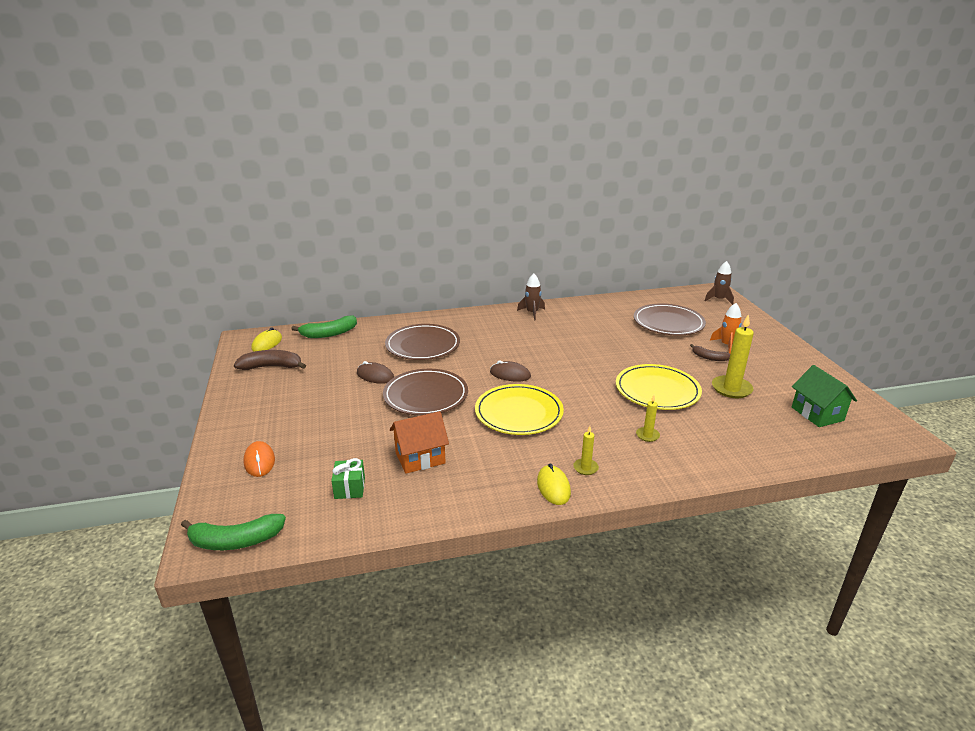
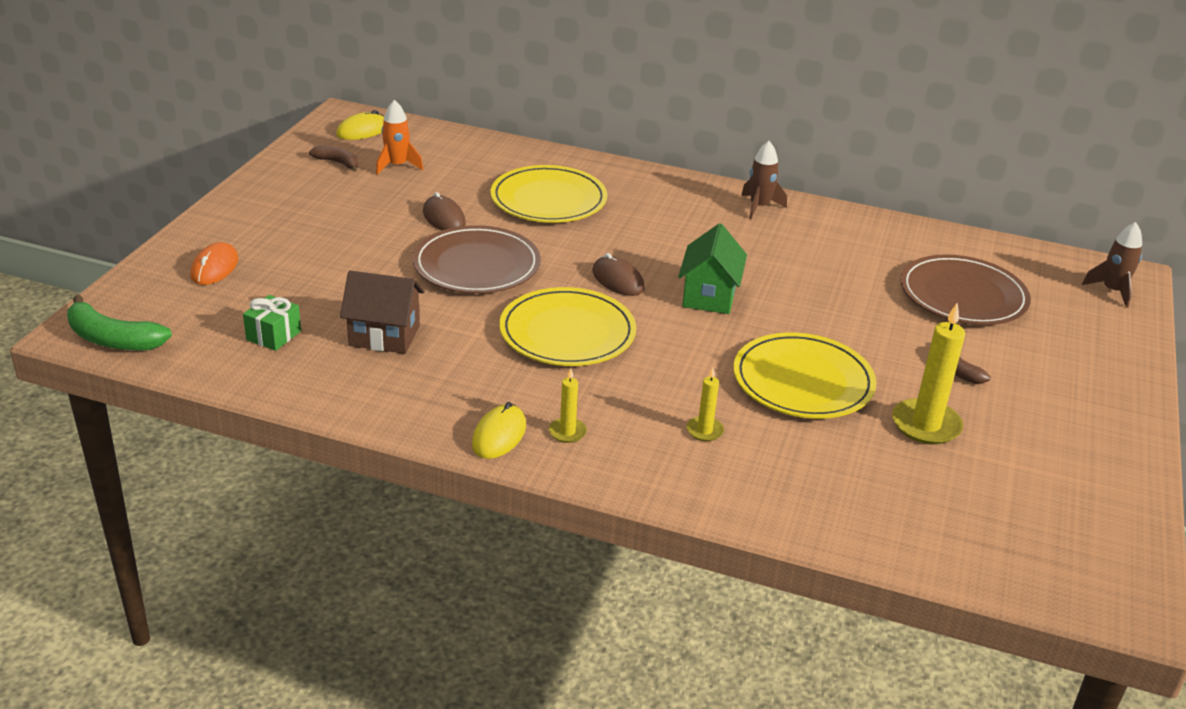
camera: 30 degrees right, 5 degrees up
(271, 367) = (337, 163): brown banana -> brown banana, size x0.61
(329, 334) = (448, 143): green banana -> none
(420, 458) = (384, 336): orange house -> brown house
(423, 345) = (548, 200): brown plate -> yellow plate
(726, 345) = (1015, 364): orange rocket -> orange rocket (397, 166)
(817, 414) = (1018, 514): green house -> green house (709, 296)

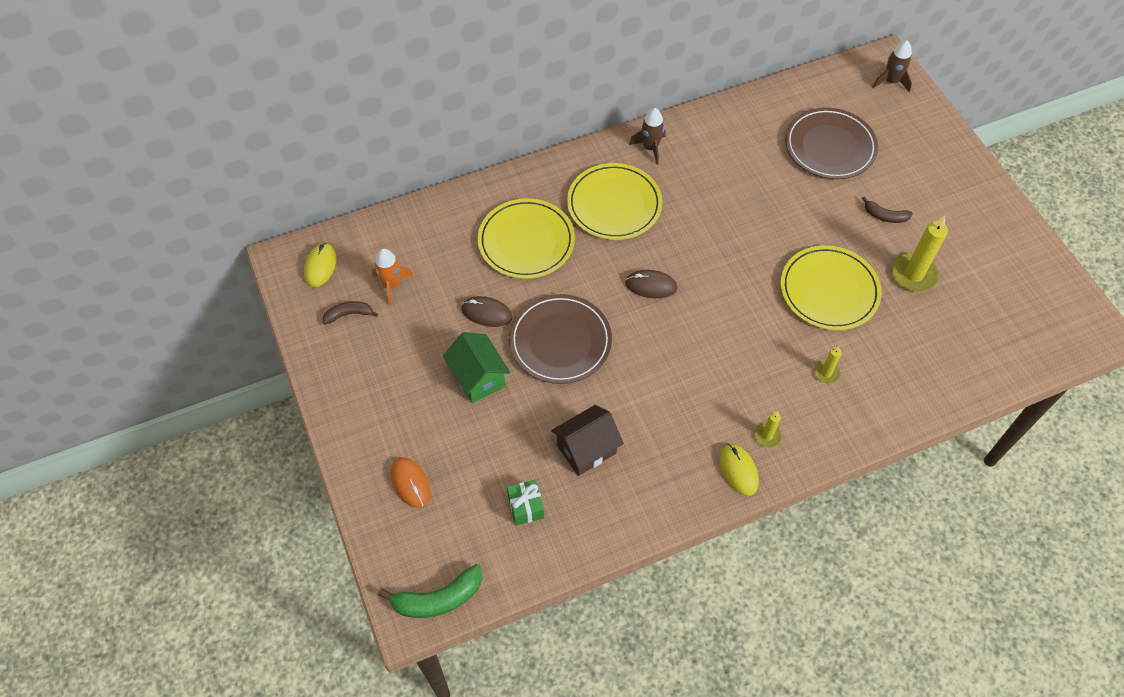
camera: 40 degrees left, 25 degrees up
(567, 332) = (677, 356): yellow plate -> yellow plate (614, 204)
(709, 296) = (712, 258): green house -> green house (478, 378)

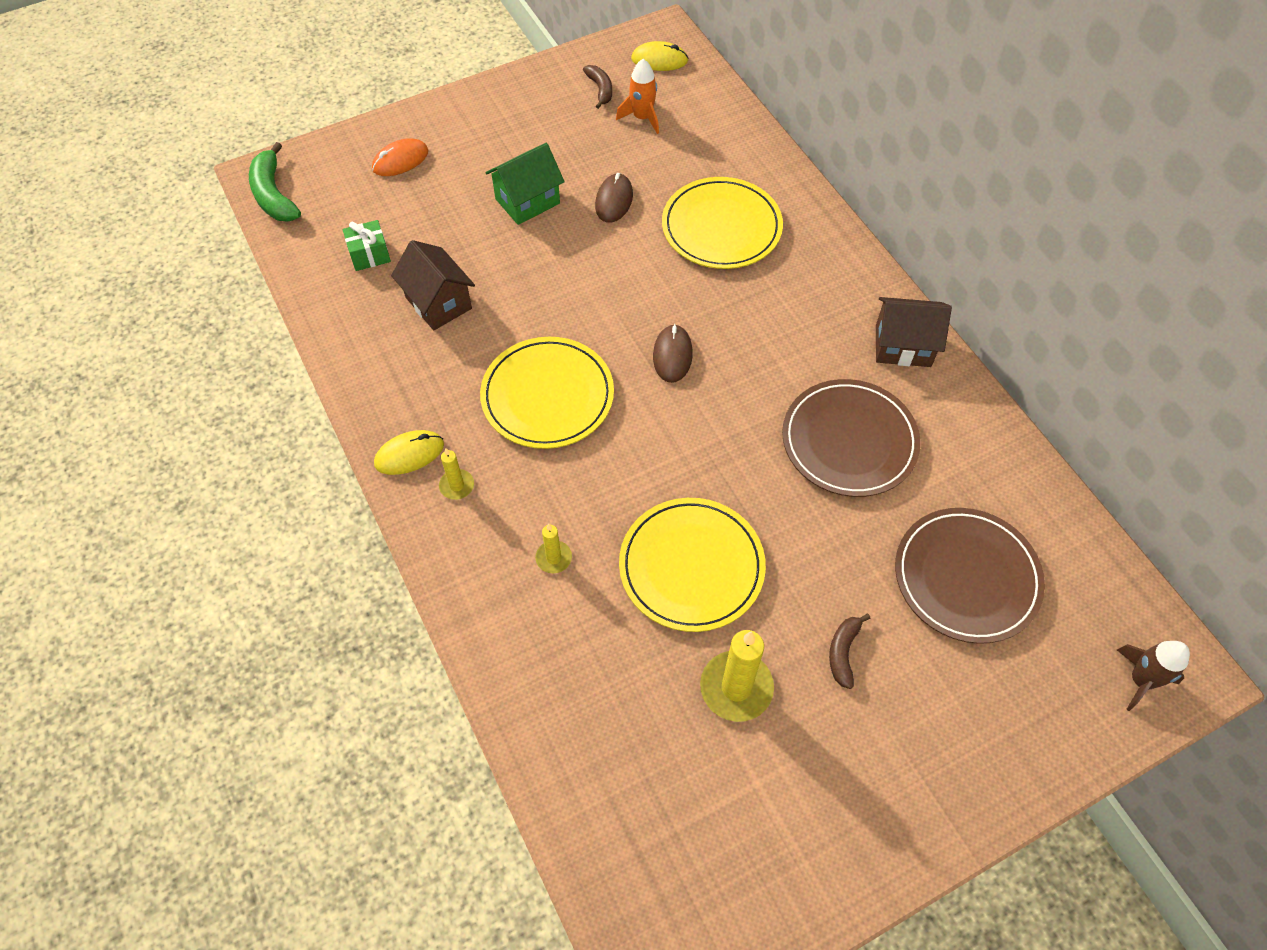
camera: 85 degrees right, 0 degrees up
(560, 341) = (581, 269): brown plate -> brown plate (849, 441)
(614, 204) = (796, 310): yellow plate -> yellow plate (547, 396)
(650, 148) = (903, 346): brown rocket -> brown house

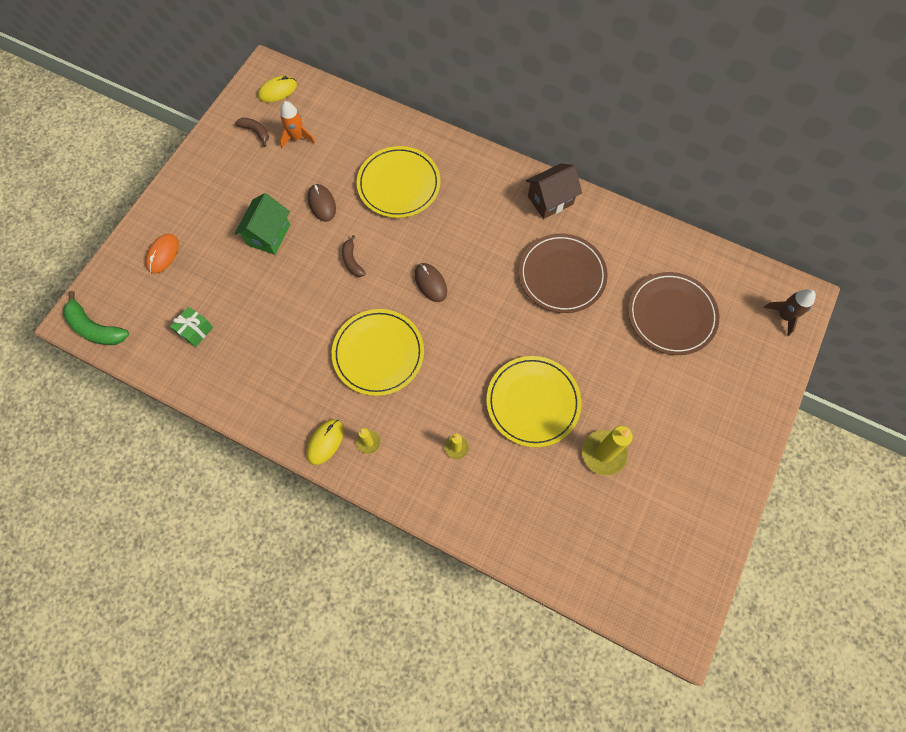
camera: 35 degrees left, 10 degrees up
(438, 303) = (266, 336): brown house -> none
(843, 652) = (641, 397): brown banana -> brown banana (352, 261)

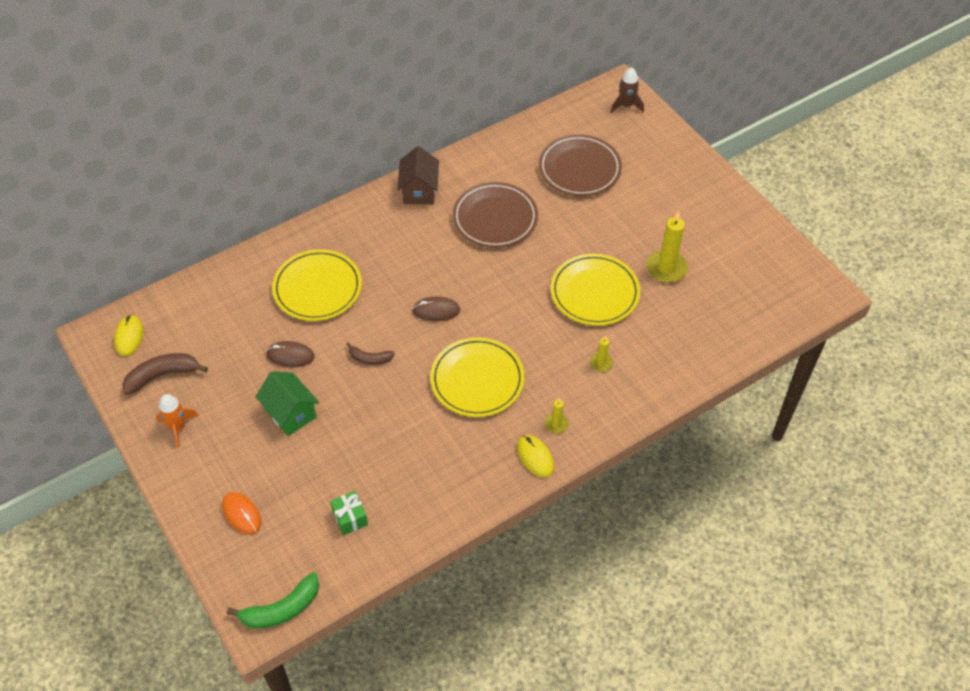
camera: 60 degrees left, 15 degrees down
(255, 132) = (162, 375): brown banana -> brown banana, size x1.65
(297, 137) = (198, 344): orange rocket -> orange rocket (178, 427)

